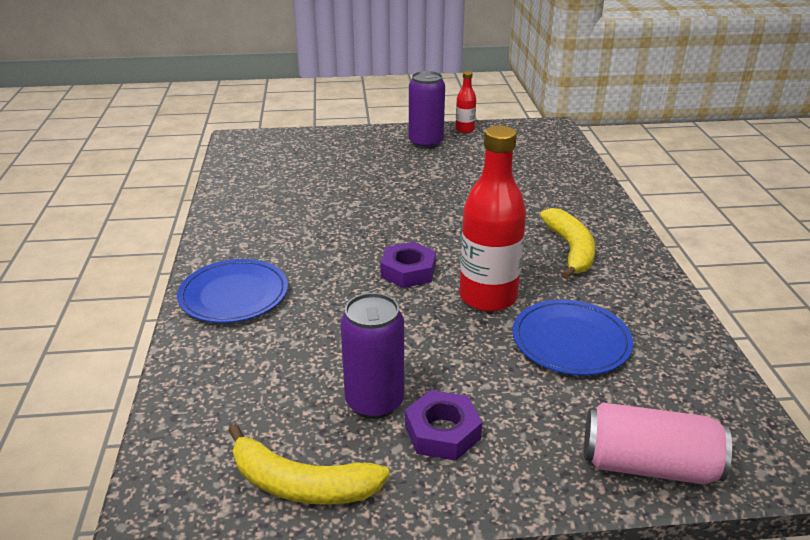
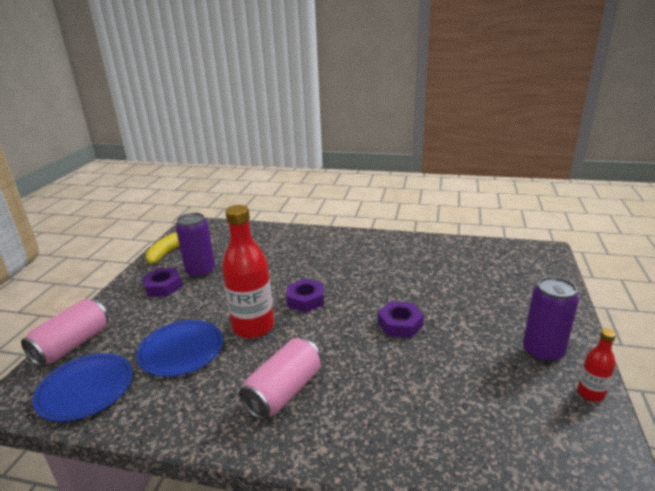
camera: 110 degrees right, 5 degrees down
(234, 295) = (318, 241): blue plate -> blue plate (85, 389)
(423, 204) = (400, 324): none -> purple nut
(571, 250) = (284, 391): yellow banana -> pink can

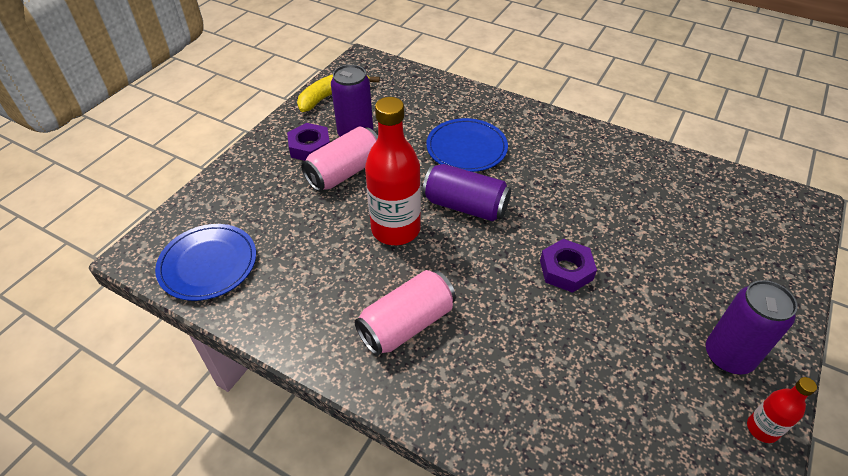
camera: 15 degrees right, 20 degrees up
(72, 345) = (203, 204): pink can -> pink can (344, 172)
(181, 350) = (311, 241): blue plate -> blue plate (466, 148)
(305, 300) = (465, 206): purple nut -> purple can

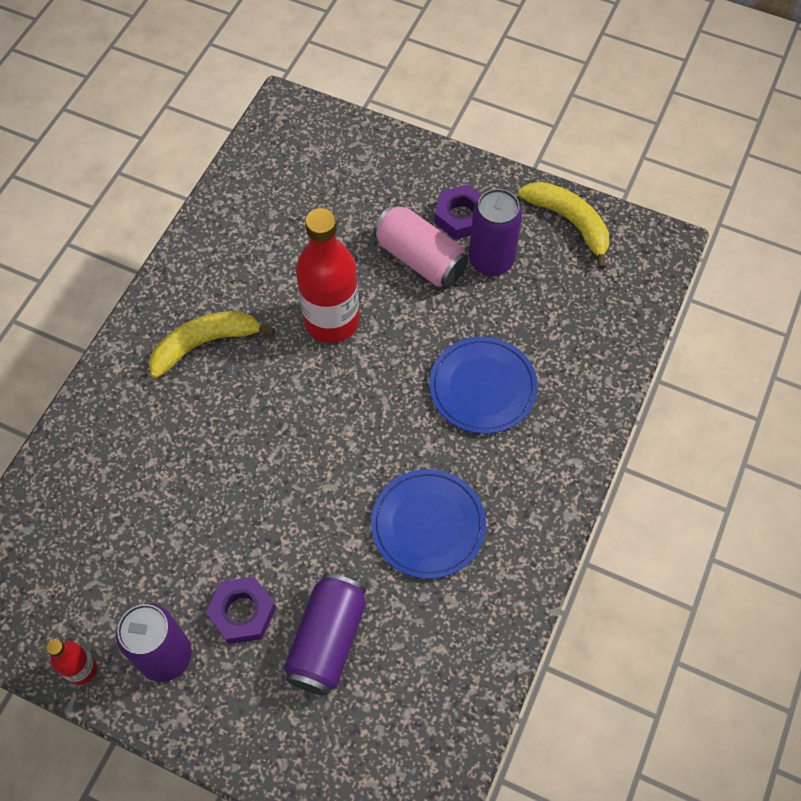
camera: 85 degrees right, 15 degrees up
(208, 264) = (274, 165): blue plate -> blue plate (428, 525)
(407, 324) = (204, 344): pink can -> yellow banana
(465, 206) = (374, 390): purple can -> purple can (327, 640)
(566, 270) = (280, 497): purple nut -> purple nut (242, 612)

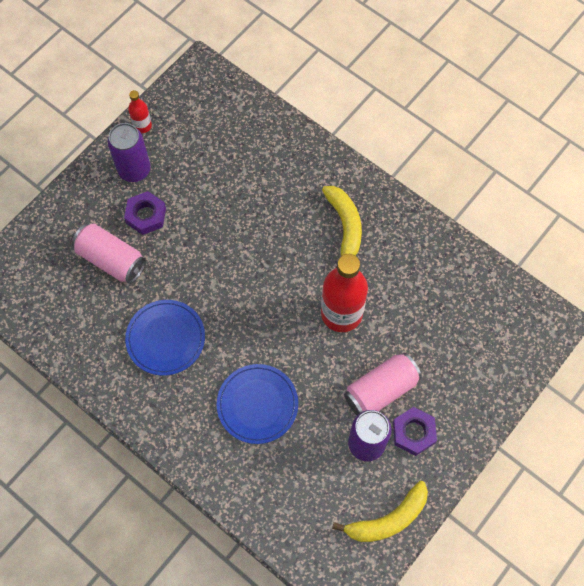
camera: 105 degrees right, 5 degrees up
(327, 640) = (111, 259): purple can -> pink can

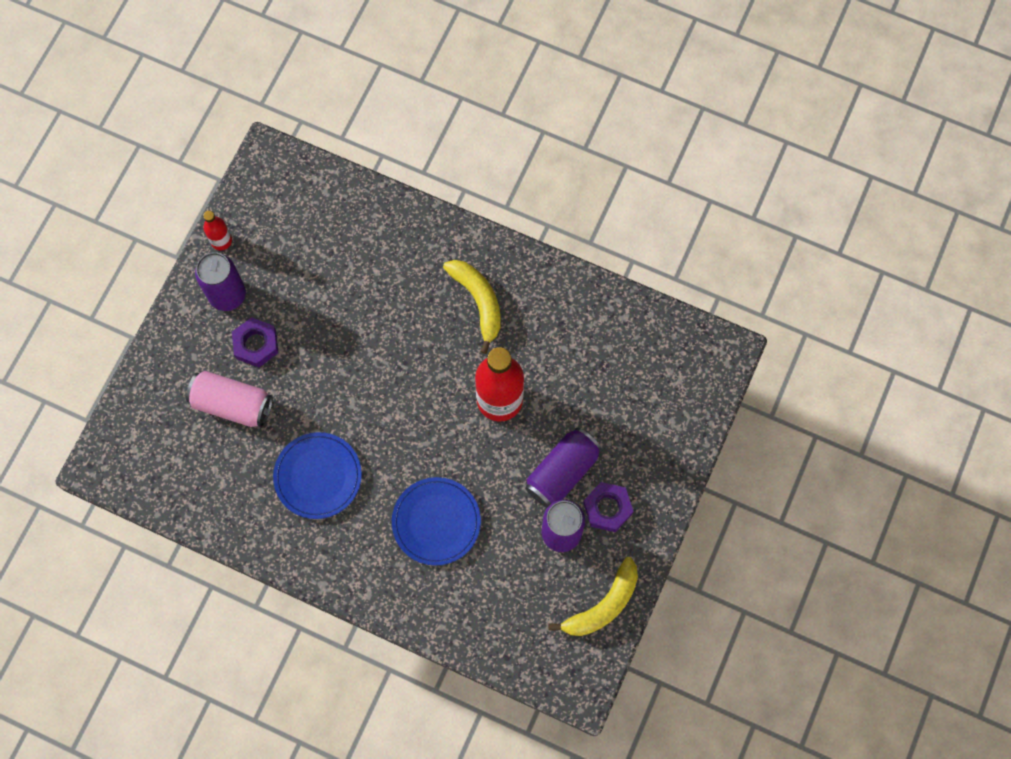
camera: 15 degrees left, 5 degrees up
(380, 390) = (562, 472): pink can -> purple can

